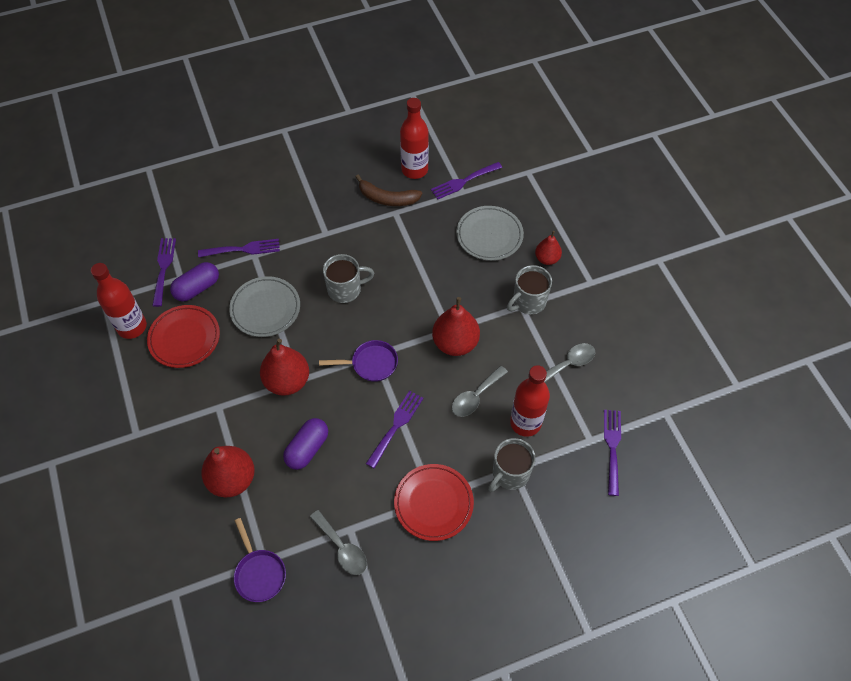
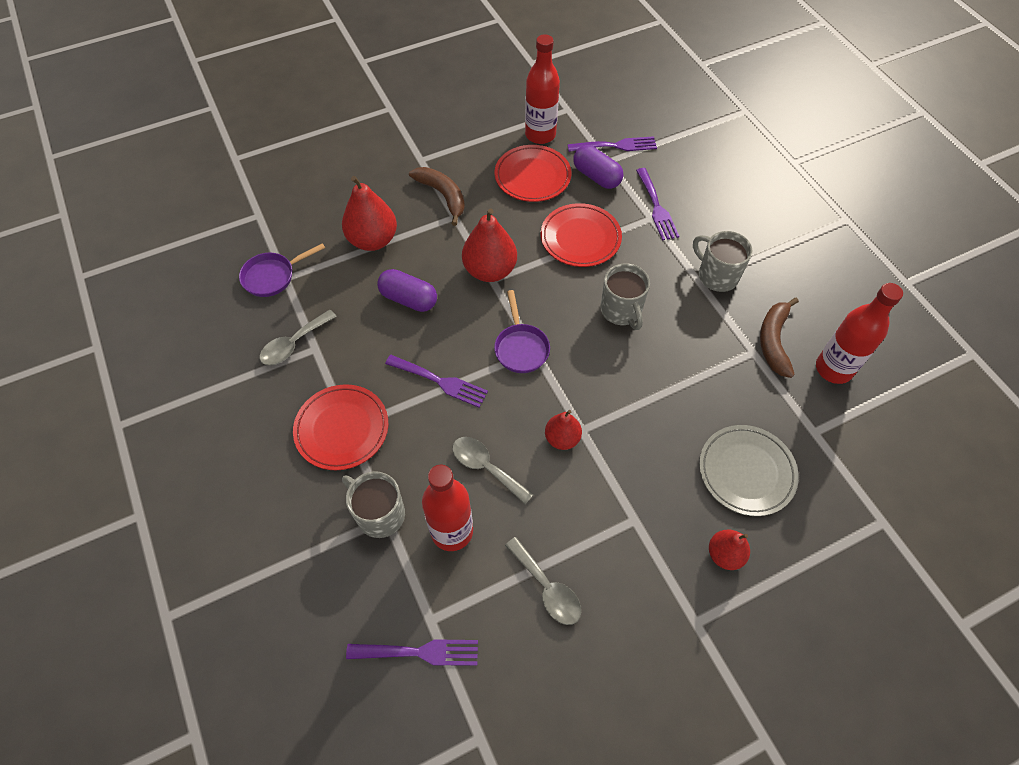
camera: 85 degrees right, 0 degrees up
(190, 415) = (443, 196): none -> brown banana
(265, 309) = (580, 238): grey plate -> red plate
(455, 343) = (562, 438): red pear -> red pear, size x0.59
(463, 181) = (834, 432): purple fork -> none
(528, 301) = (643, 529): grey mug -> grey mug (716, 275)

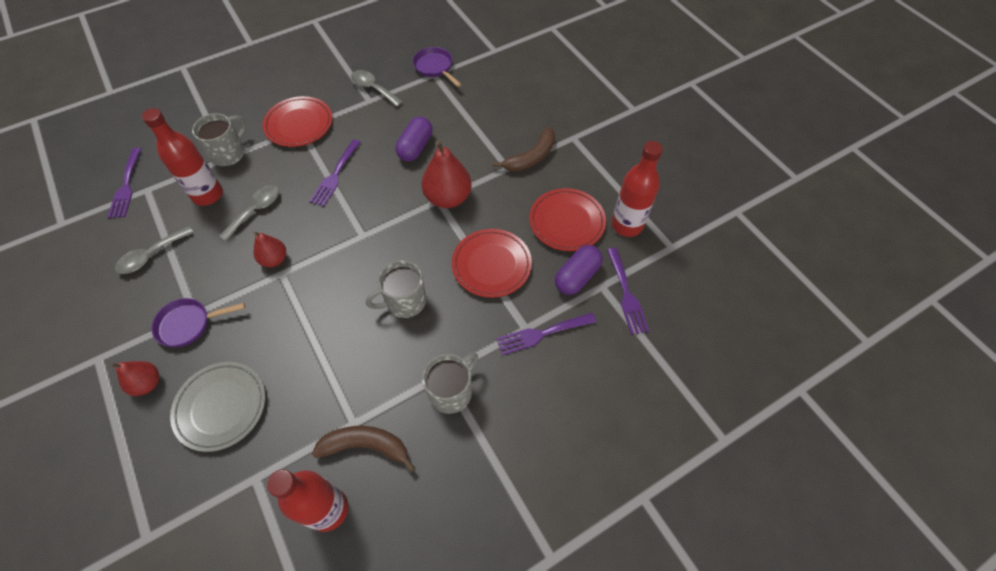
camera: 85 degrees right, 0 degrees up
(373, 240) = (475, 118): red pear -> none
(521, 347) = (365, 225): purple pan -> purple pan (189, 324)

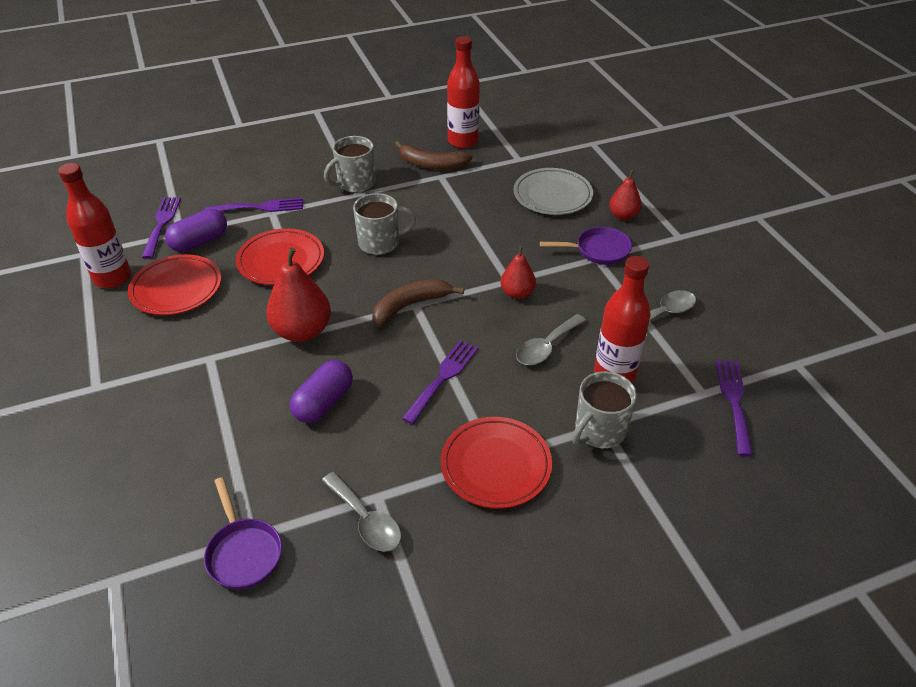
camera: 170 degrees left, 15 degrees down
(531, 157) = (171, 367): brown banana -> brown banana (410, 305)

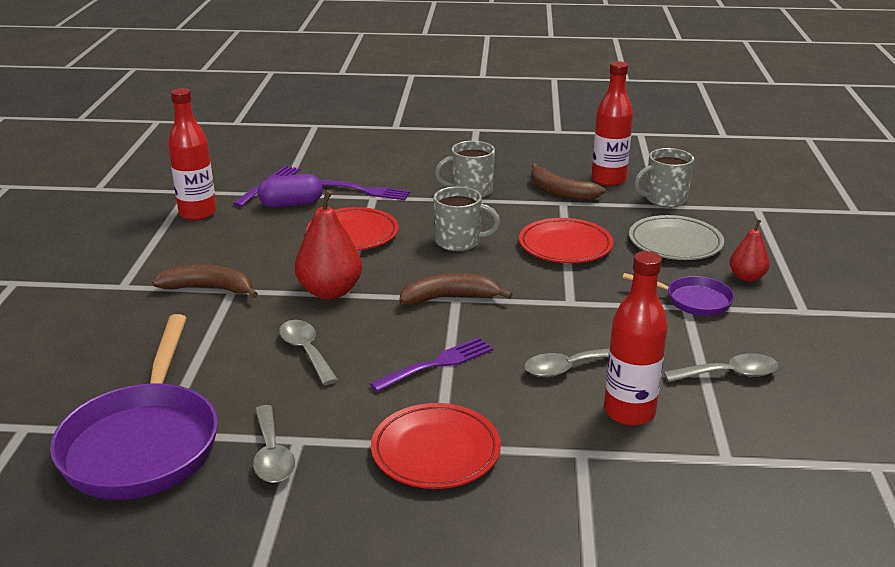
camera: 25 degrees right, 15 degrees down
(176, 289) = (244, 233): red plate -> red plate (565, 246)
(186, 362) = (209, 288): none -> brown banana
(243, 552) = (143, 443): purple pan -> purple pan, size x1.97
(323, 403) = (306, 351): purple capsule -> grey spoon
(517, 293) = (571, 315): red pear -> none
(599, 431) = (573, 456): grey mug -> grey mug (664, 199)
(734, 401) = (761, 477): purple fork -> none

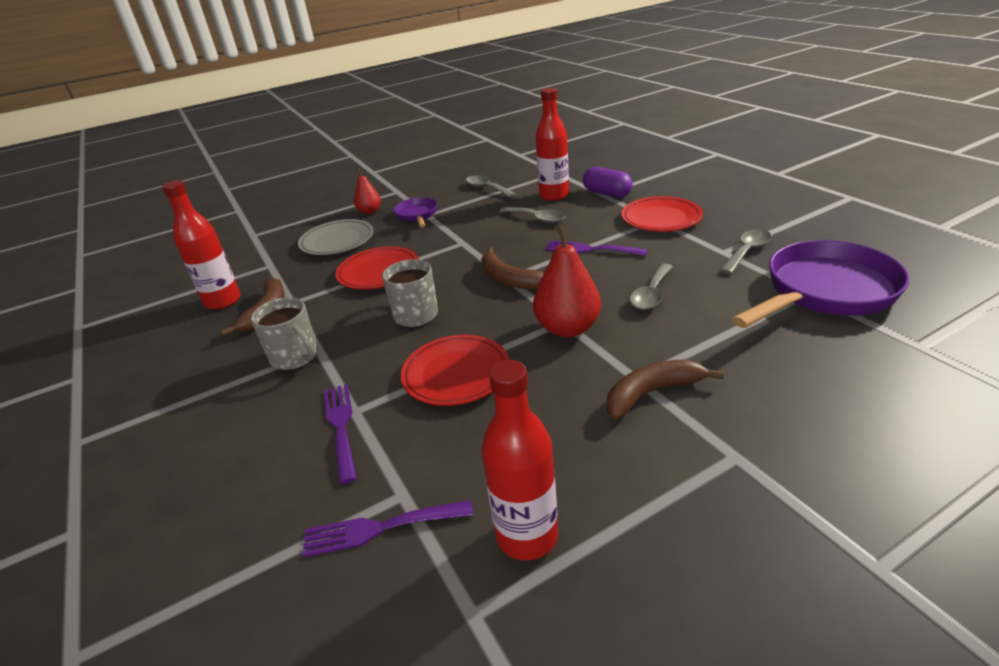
camera: 120 degrees left, 5 degrees up
(209, 288) = (652, 393): brown banana -> brown banana turned 90 degrees clockwise
(291, 204) = (424, 463): purple capsule -> purple capsule (607, 194)
(664, 199) = (256, 267): grey mug -> none

